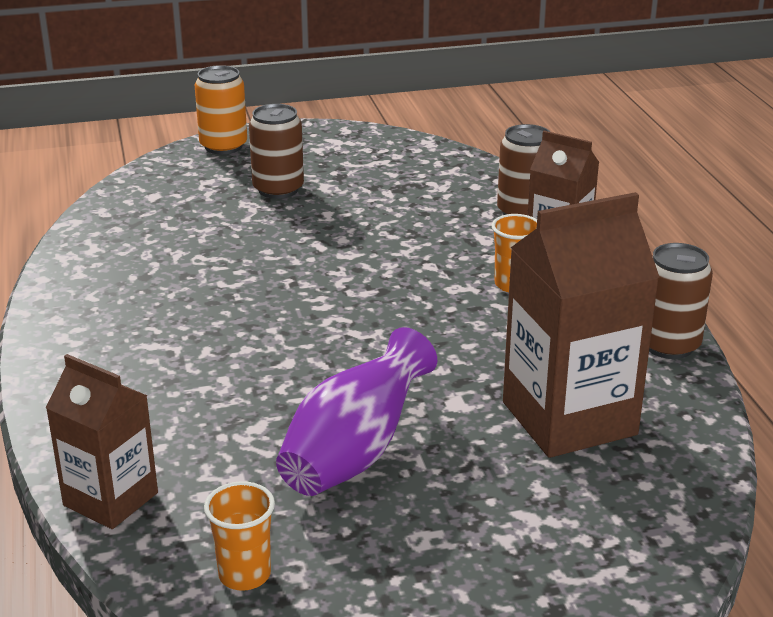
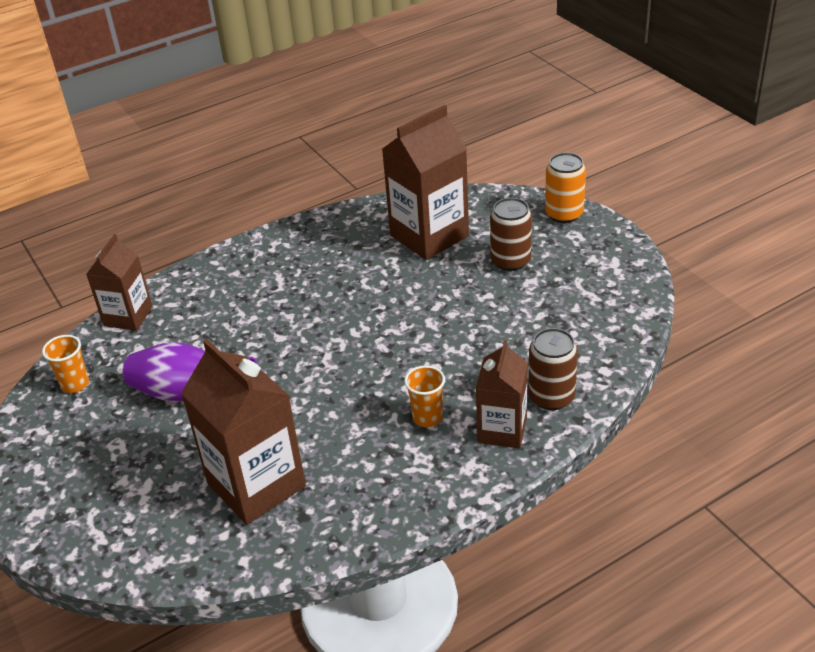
camera: 75 degrees right, 10 degrees up
(176, 226) = (429, 236): none -> brown carton
(668, 345) = (374, 524): brown can -> none

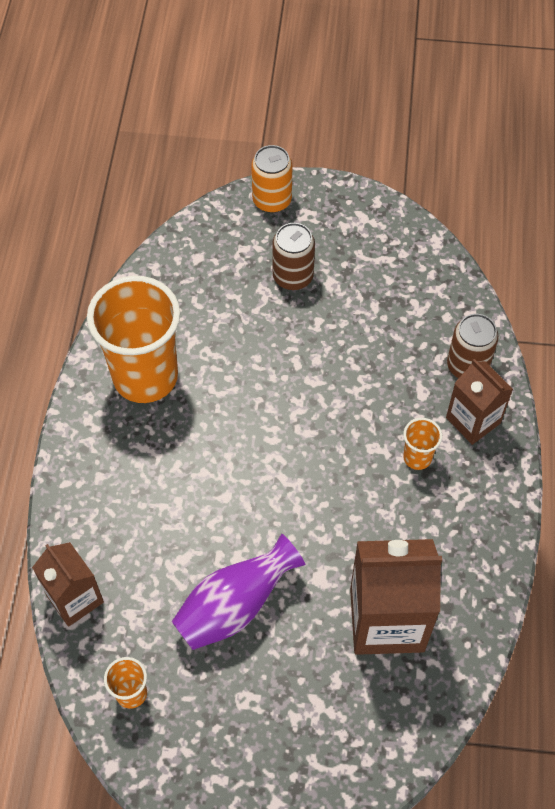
camera: 55 degrees left, 20 degrees up
(338, 246) = (145, 376): none -> orange cup
(429, 236) = (202, 305): brown carton -> none

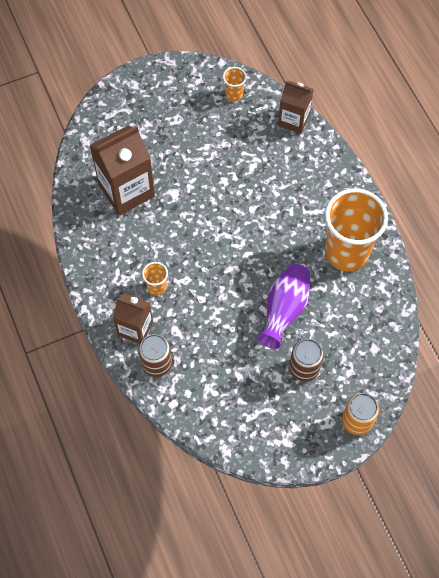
camera: 150 degrees right, 5 degrees up
(235, 606) = (210, 157): purple vase -> purple vase (284, 310)

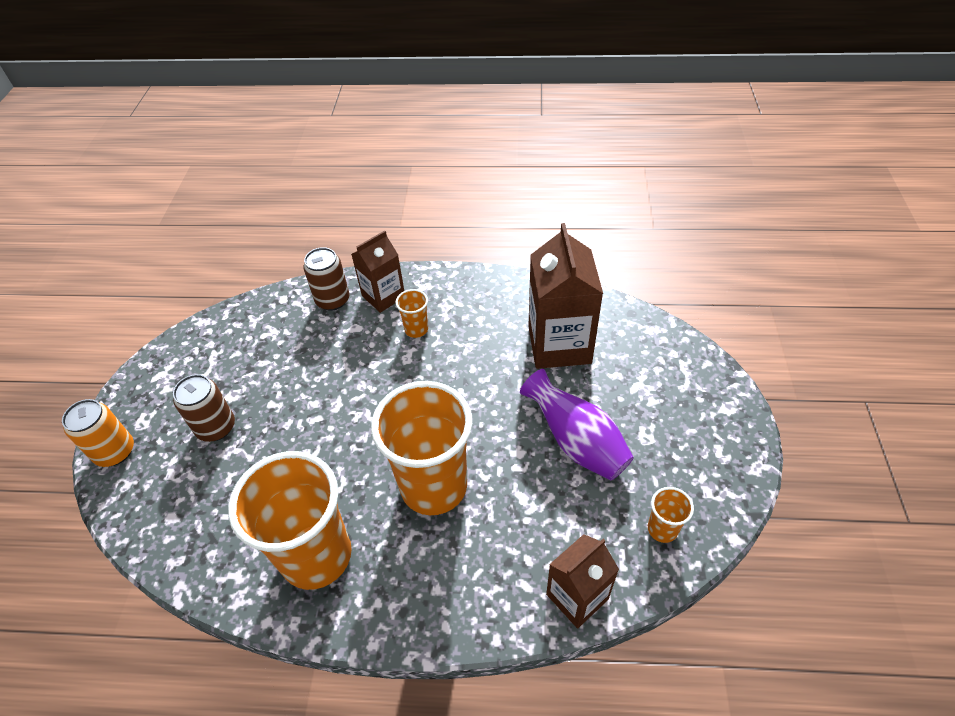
camera: 120 degrees right, 15 degrees down
(271, 214) = (434, 486): none -> orange cup
(284, 310) = (297, 440): purple vase -> purple vase (576, 442)

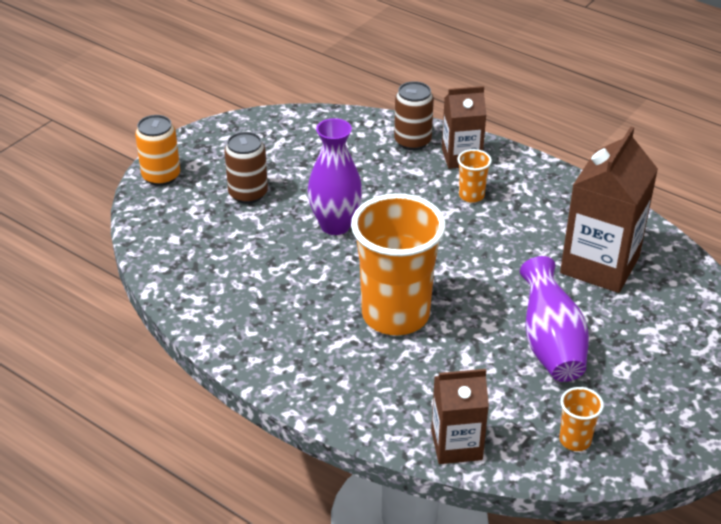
camera: 30 degrees right, 10 degrees down
(316, 556) = (265, 315): orange cup -> none
(319, 419) = (335, 225): none -> purple vase

